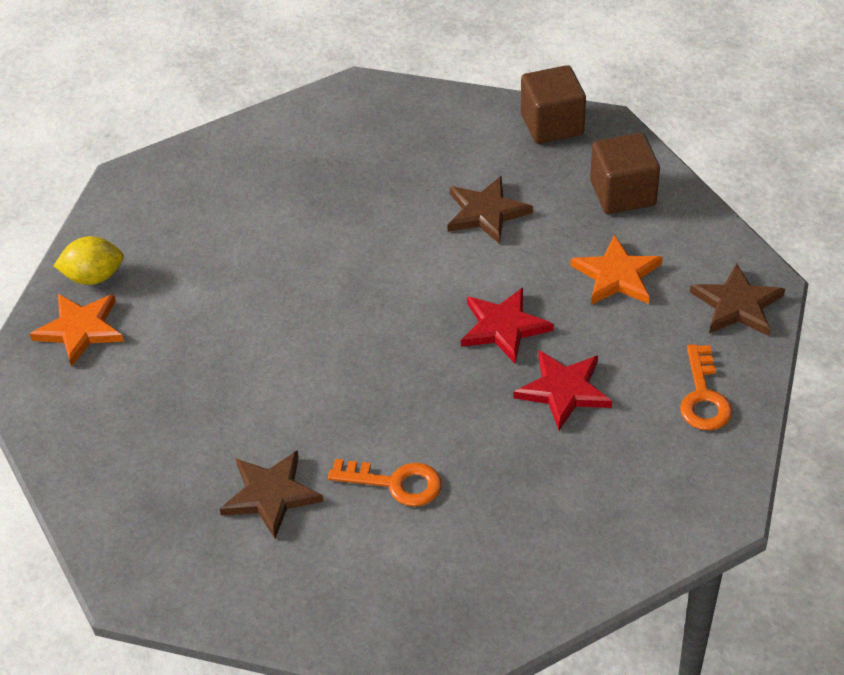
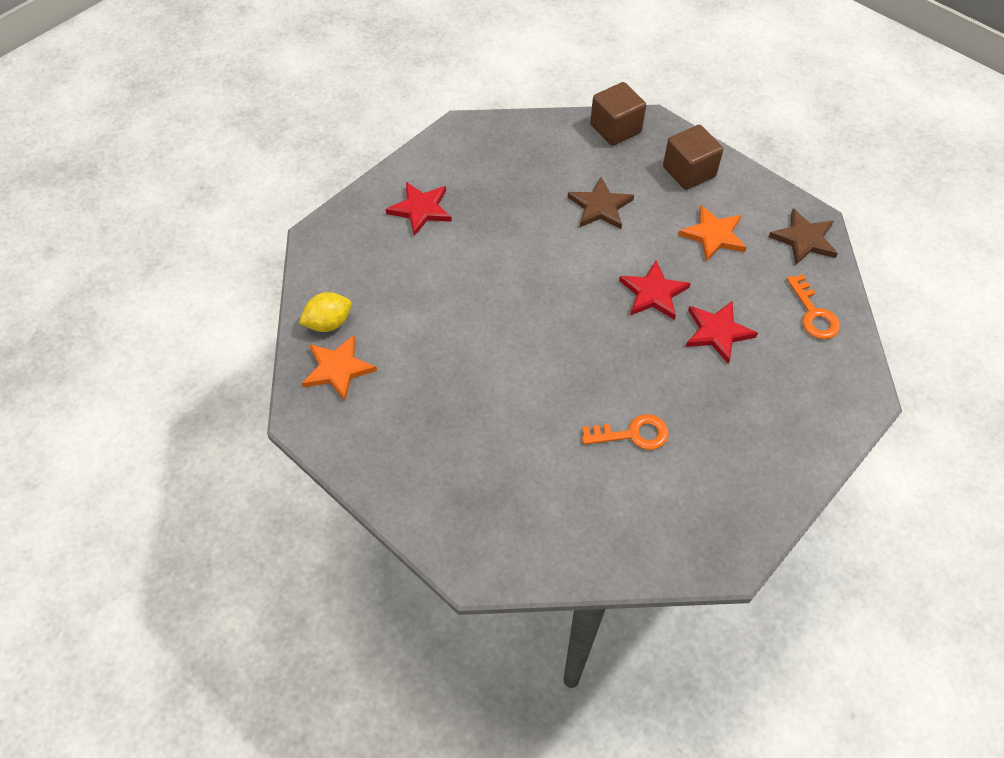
camera: 20 degrees left, 10 degrees up
(262, 172) = (420, 209): none -> red star
(271, 495) = (546, 467): brown star -> none

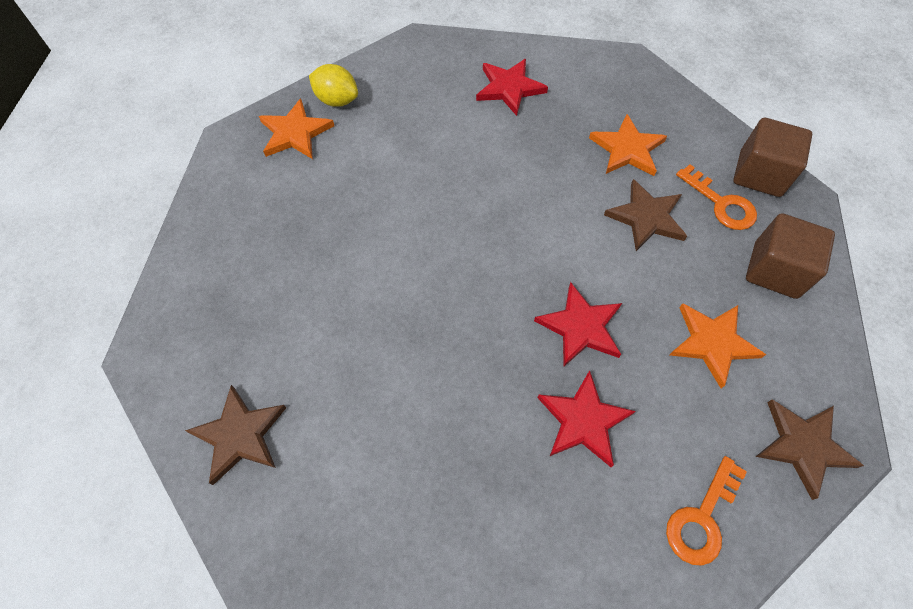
camera: 55 degrees right, 5 degrees up
(537, 180) = (627, 149): none -> orange star
(590, 535) = (239, 435): none -> brown star
(632, 434) = (386, 407): orange key -> orange key (721, 203)

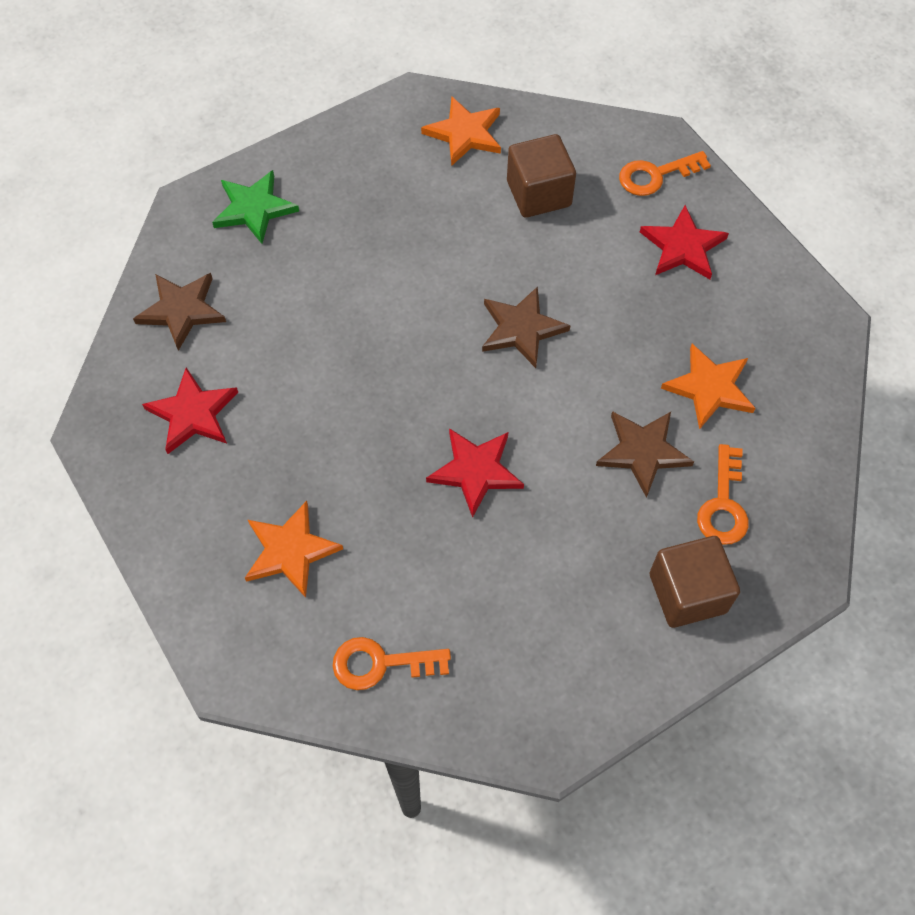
camera: 50 degrees right, 0 degrees up
(204, 309) = (254, 208): none -> green star
(337, 100) = (529, 134): yellow lemon -> none
(442, 63) = (655, 175): none -> orange key
(583, 420) = (390, 527): red star -> red star (193, 413)
(712, 343) = (555, 582): orange star -> orange star (290, 551)
(759, 174) = (797, 518): brown cube -> brown cube (538, 194)
(803, 446) = (516, 710): brown star -> brown star (521, 329)

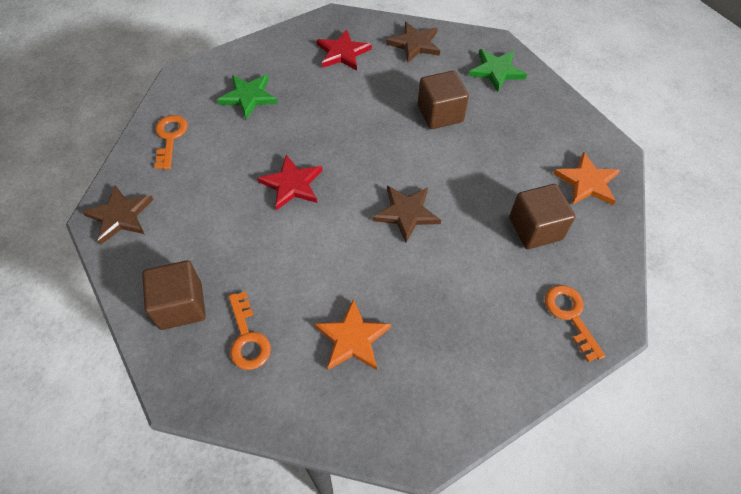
camera: 90 degrees right, 5 degrees down
(290, 551) = (248, 97): orange star -> green star
(340, 283) = (440, 114): none -> brown cube
(642, 452) = (298, 285): brown star -> brown star (120, 216)
(683, 247) = (494, 331): red star -> none
(723, 504) = (247, 338): orange key -> orange key turned 120 degrees counterclockwise

